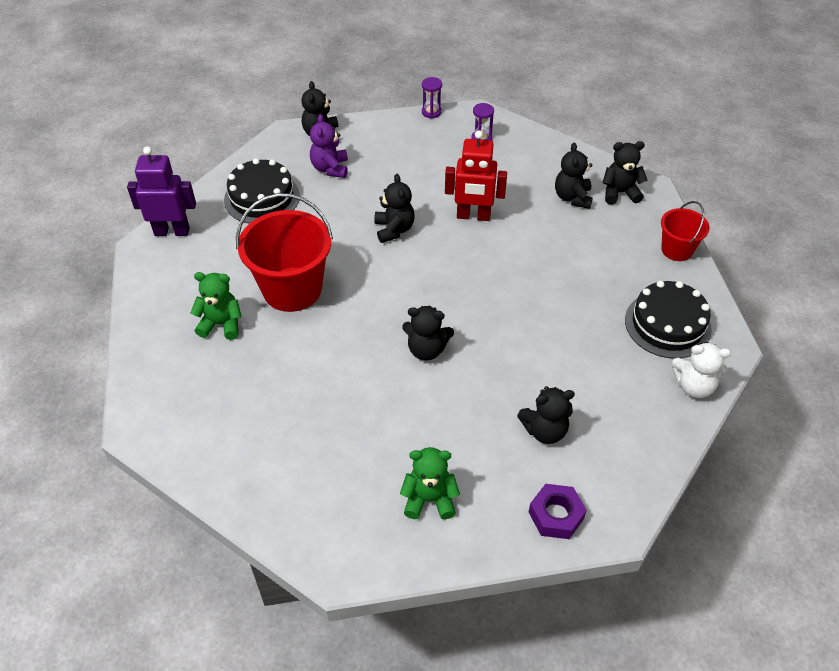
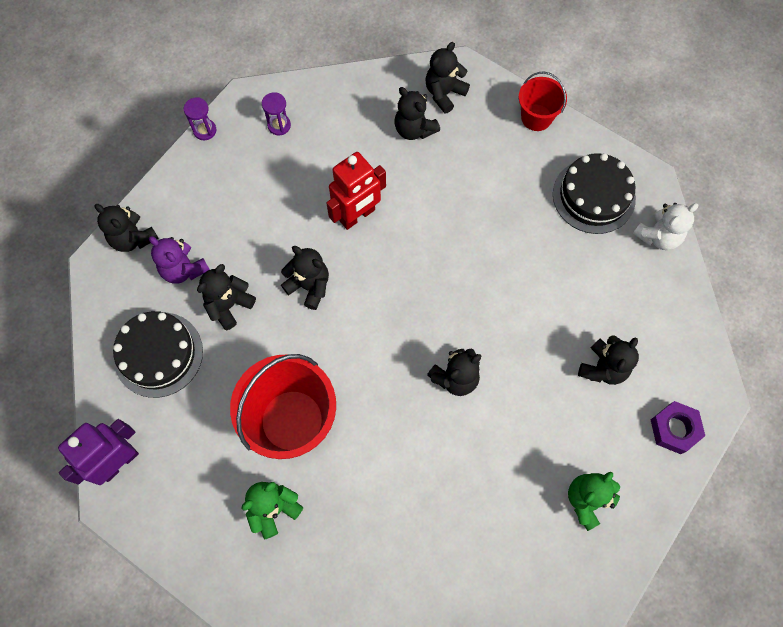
camera: 45 degrees left, 20 degrees up
(333, 204) = (229, 305): none -> black teddy bear

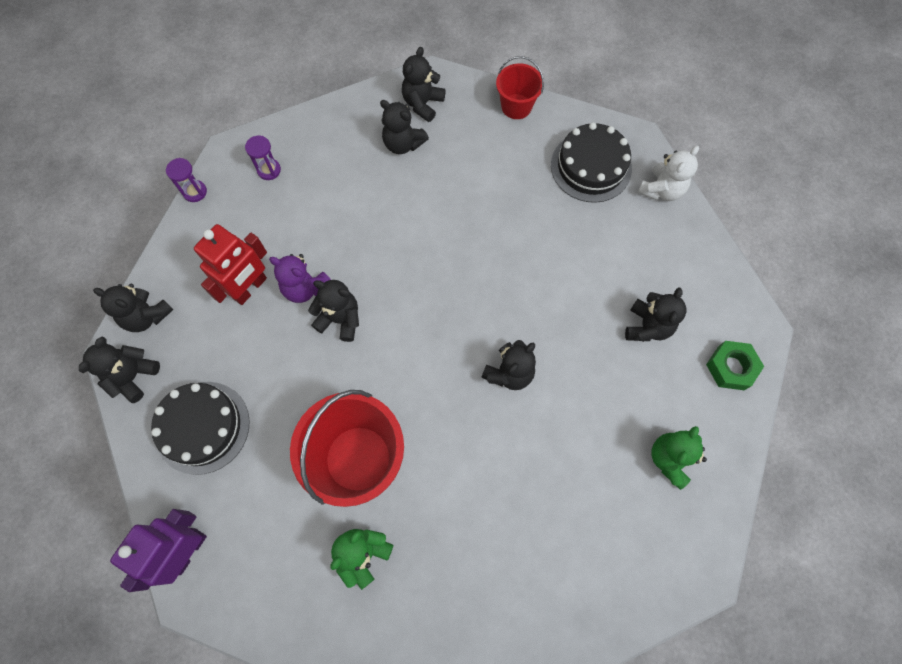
camera: 15 degrees left, 0 degrees up
(183, 269) = (207, 334): purple teddy bear -> purple teddy bear (305, 288)
(229, 305) = (263, 358): black teddy bear -> black teddy bear (133, 376)
(357, 216) = (370, 239): red robot -> red robot (250, 288)
(674, 429) = (731, 367): purple nut -> green nut

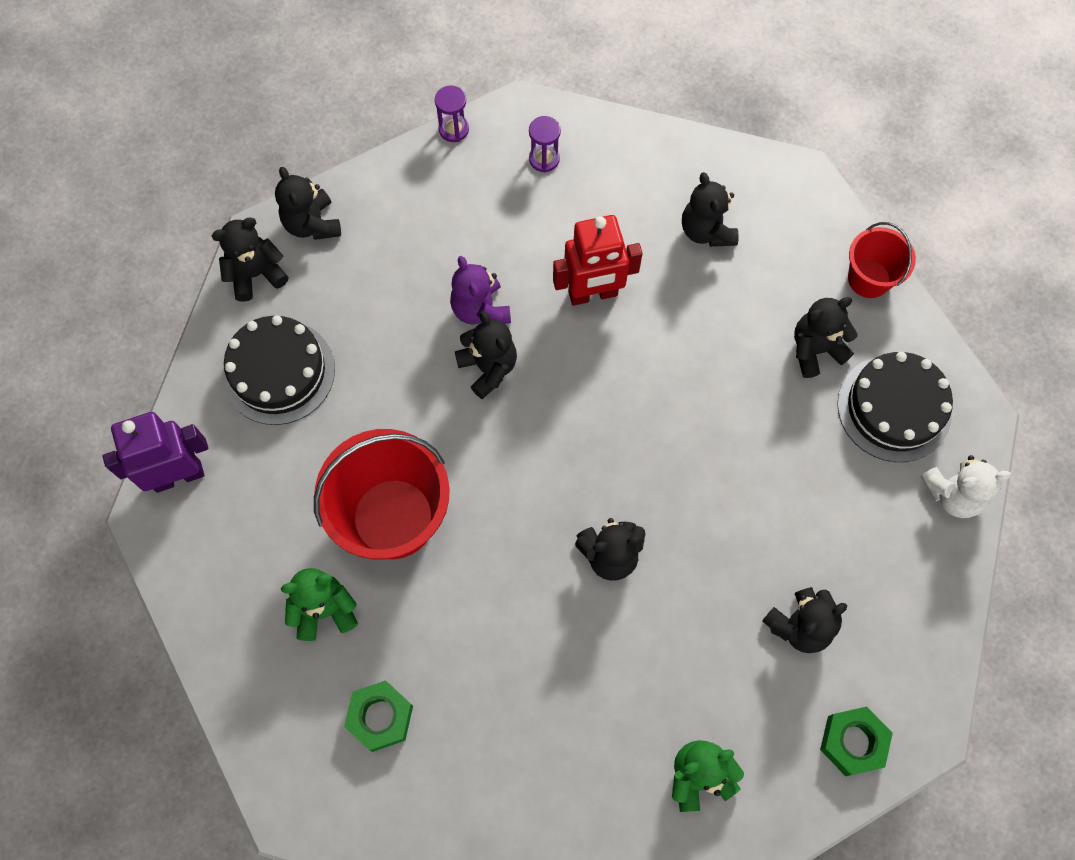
camera: 40 degrees right, 0 degrees up
(250, 288) = (428, 269): red robot -> red robot (593, 294)
(423, 104) = (766, 201): black teddy bear -> black teddy bear (815, 349)
(457, 591) = (380, 717): none -> green nut

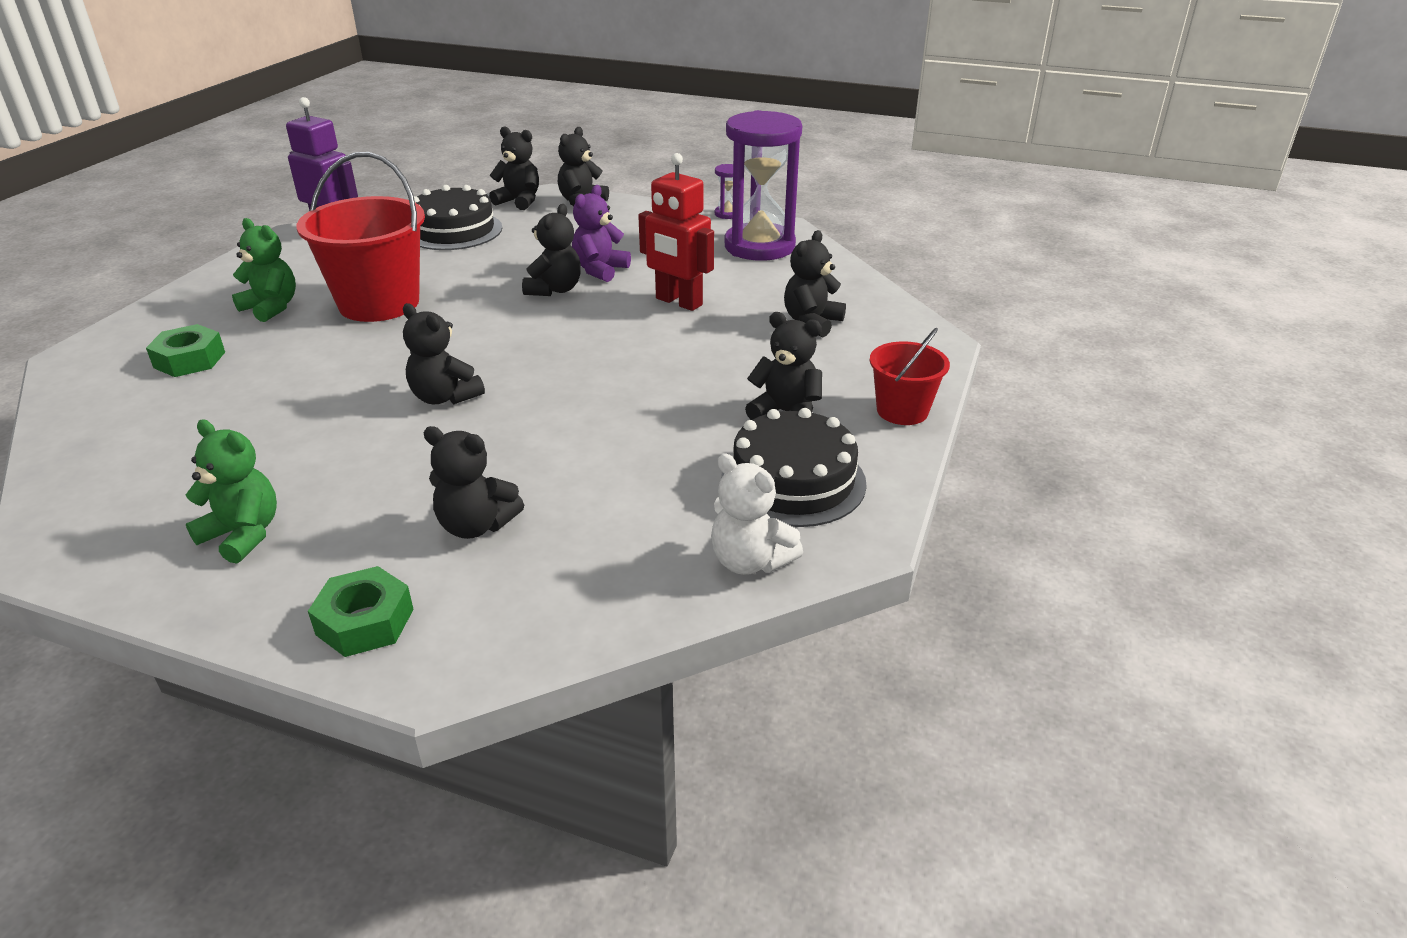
camera: 50 degrees right, 35 degrees down
(544, 159) = (759, 246): purple hourglass -> purple hourglass, size x2.47

